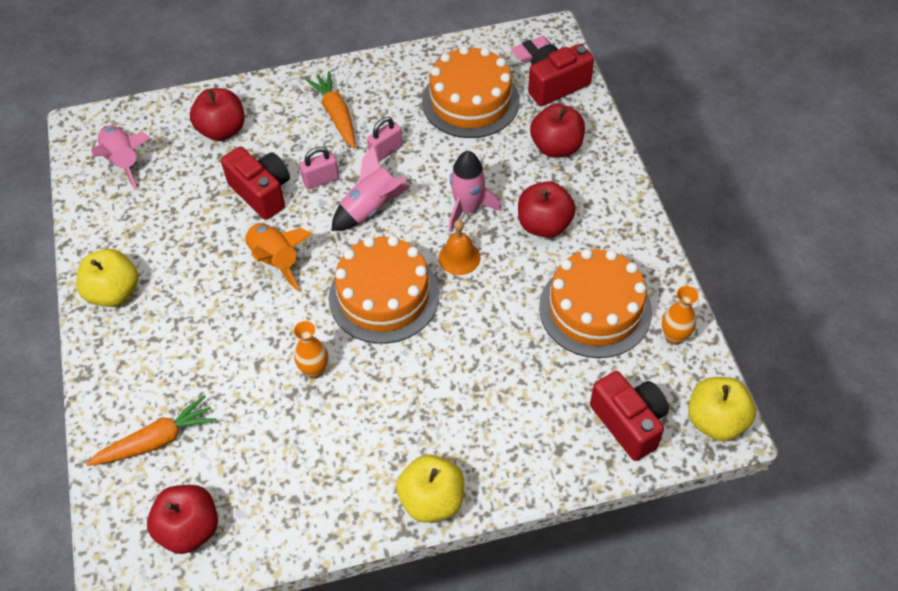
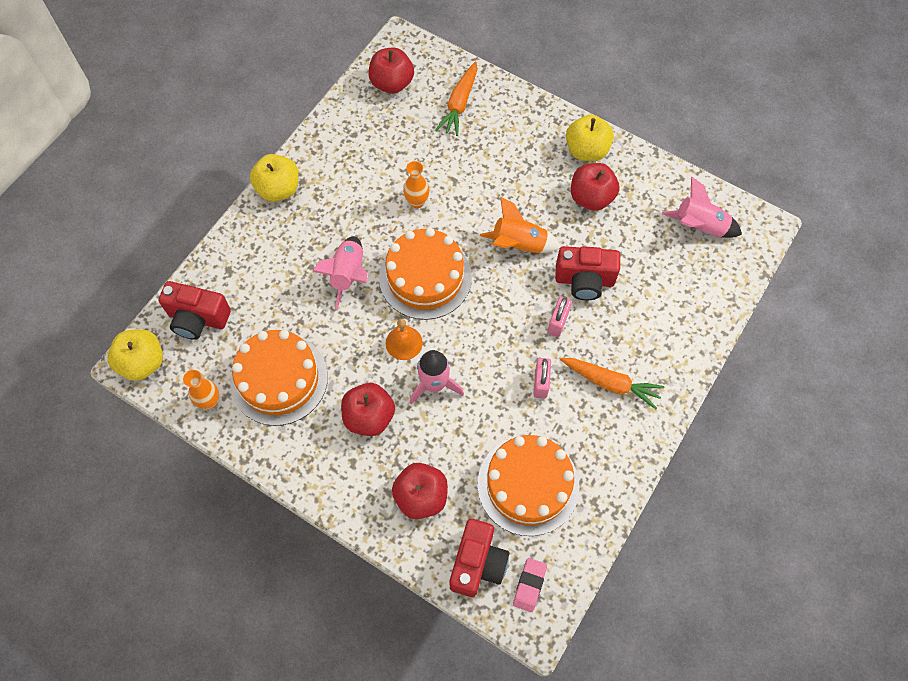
camera: 135 degrees right, 10 degrees up
(222, 130) = (671, 302): red apple -> red apple (591, 198)
(371, 208) = (500, 329): pink rocket -> pink rocket (348, 275)

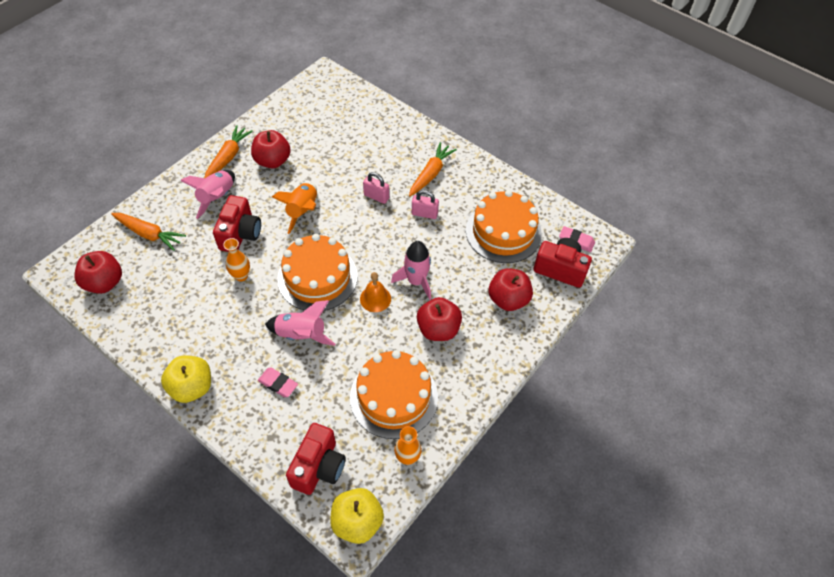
camera: 85 degrees left, 10 degrees down
(287, 264) = (278, 384): none -> pink eraser
(584, 280) = (344, 176): red camera -> red camera (240, 234)
(586, 150) = (228, 157): yellow apple -> orange carrot
(699, 227) = (315, 106): pink rocket -> pink rocket (217, 198)

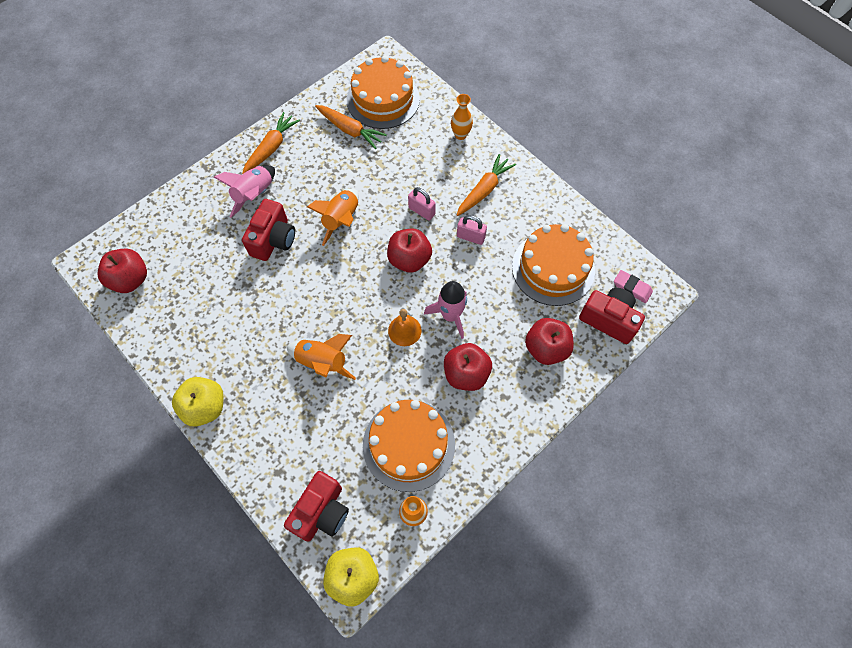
camera: 10 degrees right, 10 degrees up
(149, 234) = (180, 229): orange carrot -> orange carrot (350, 130)
(241, 276) = (269, 288): orange vase -> orange vase (460, 135)
(273, 161) = (317, 157): red apple -> red apple (409, 259)
(278, 384) = (292, 414): pink eraser -> none
(301, 334) = (322, 362): pink rocket -> orange rocket
(317, 277) = (347, 299): orange cake -> orange cake (383, 99)

